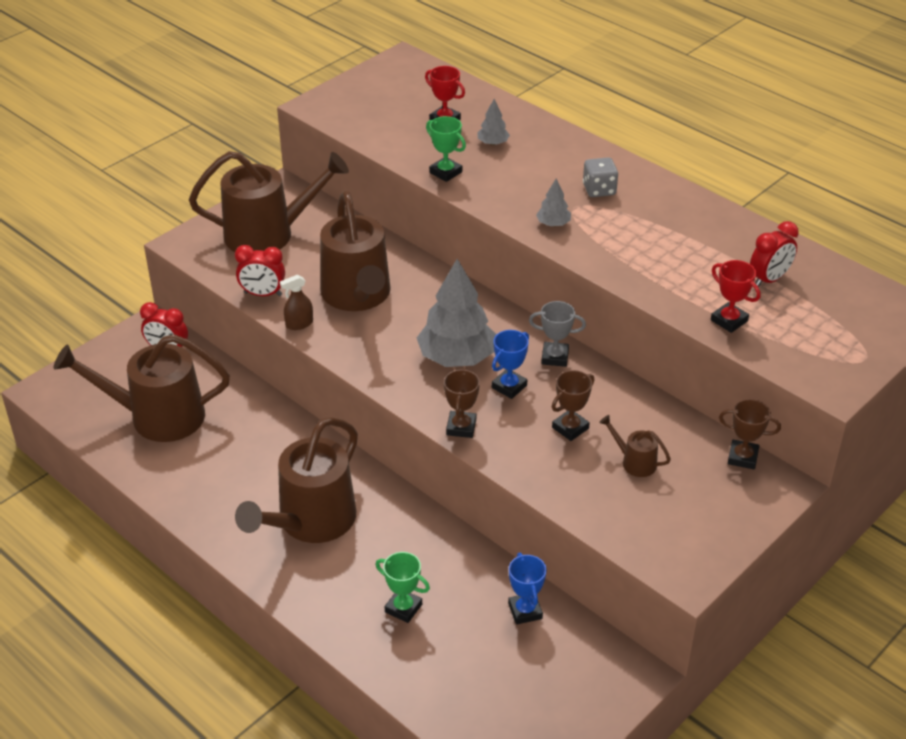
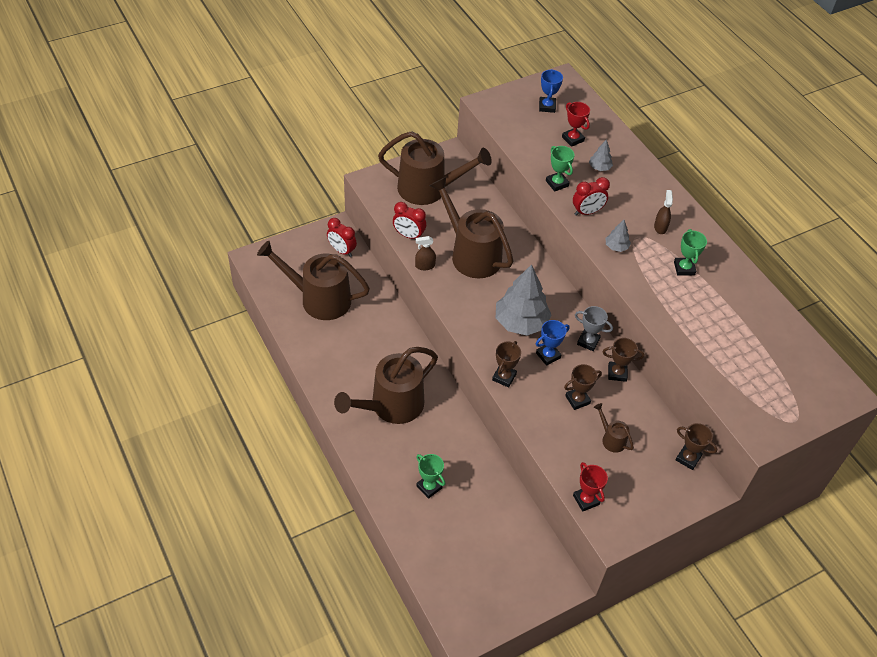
camera: 15 degrees right, 10 degrees up
(357, 295) = (471, 254): brown watering can -> brown watering can turned 135 degrees clockwise
(525, 611) = (507, 514): blue trophy -> blue trophy (547, 106)
(599, 190) = (660, 227): grey dice -> brown spray bottle
(608, 383) = (617, 373): none -> brown trophy
(649, 227) = (684, 268): none -> green trophy
(729, 320) = (709, 361): red trophy -> red trophy (586, 500)
(769, 279) = (753, 336): red clock -> red clock (587, 212)

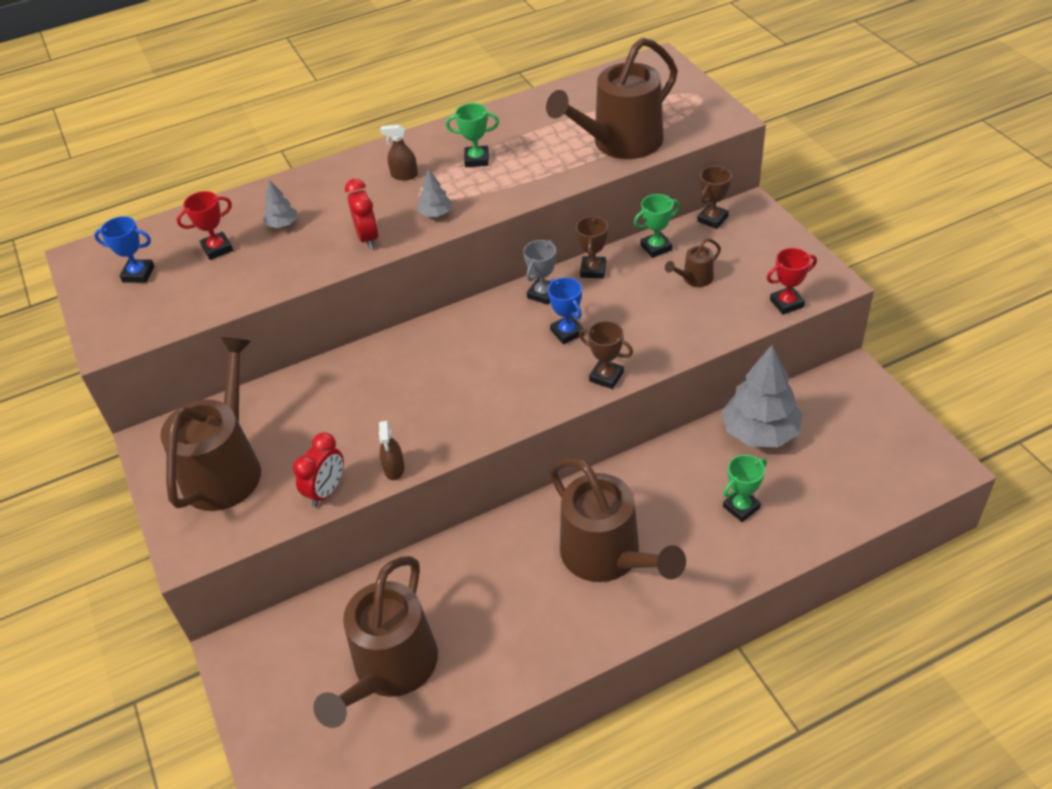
camera: 80 degrees left, 5 degrees down
(342, 251) = (285, 640): red clock -> none
(471, 254) = (376, 412): brown watering can -> brown watering can (620, 143)
(521, 322) = (510, 358): grey tree -> grey tree (759, 432)
(557, 183) = (306, 266): green trophy -> green trophy (656, 247)
(577, 400) = (638, 306): brown trophy -> none

